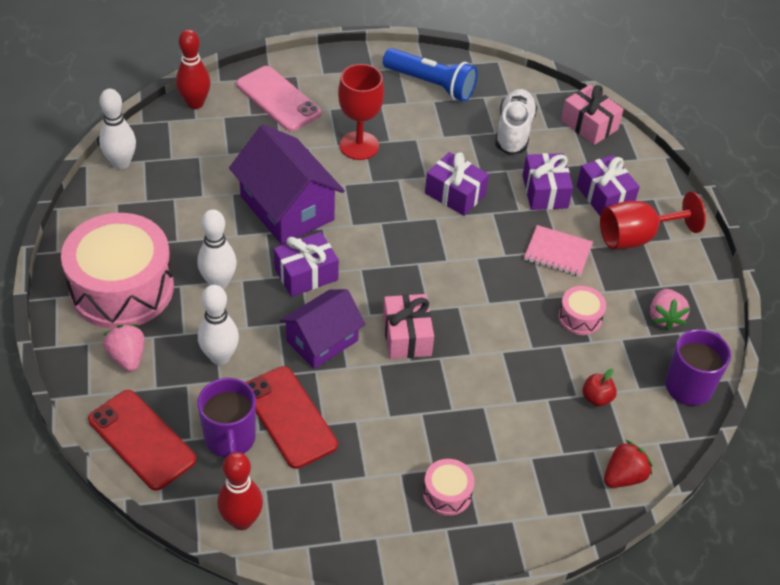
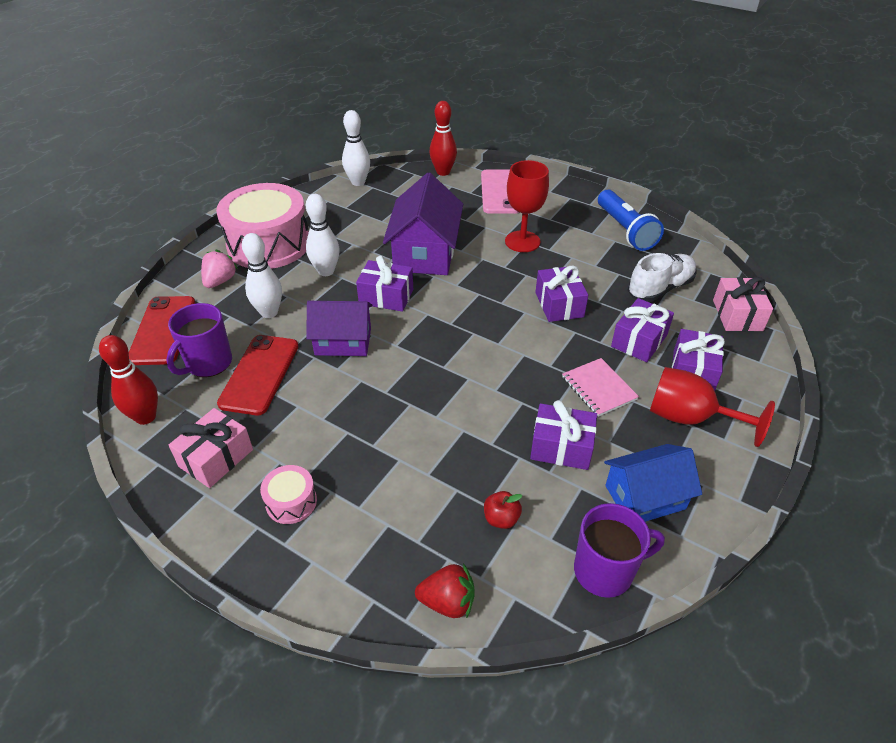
camera: 45 degrees right, 5 degrees down
(406, 336) = (404, 374): pink gift -> pink gift (216, 458)
(580, 317) = (561, 447): pink drum -> purple gift
(664, 317) = (645, 497): pink strawberry -> blue house

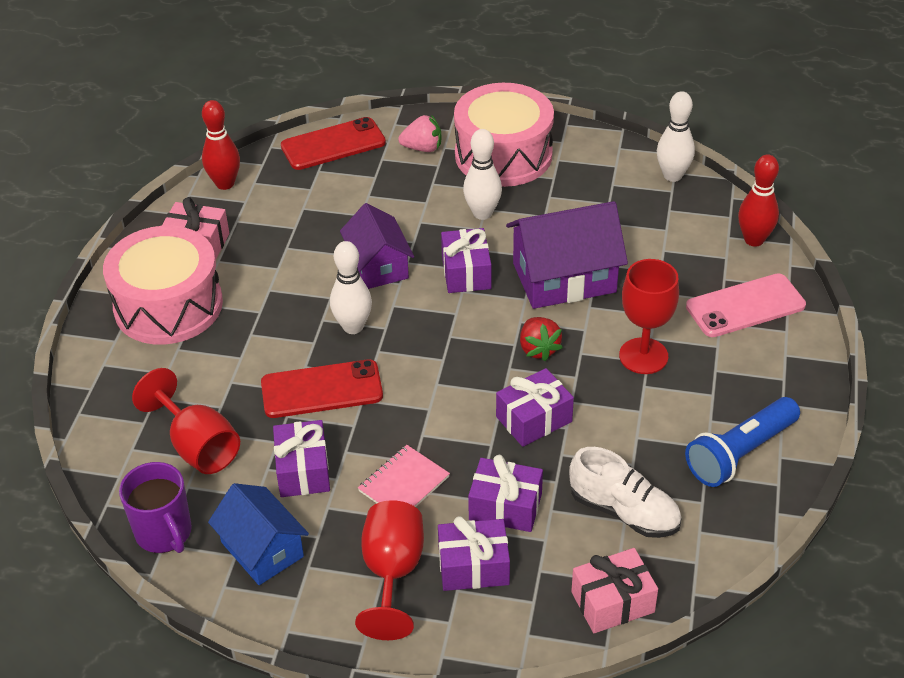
camera: 70 degrees right, 0 degrees up
(208, 363) = (304, 191): purple mug -> none
(259, 374) = (306, 228): red phone -> red phone (321, 389)
(269, 312) = (394, 199): white bowling pin -> white bowling pin (353, 327)
(291, 502) = (168, 305): pink drum -> pink drum, size x2.34
(447, 602) = (102, 434): red strawberry -> red strawberry (538, 349)
(501, 519) = (198, 446): red apple -> red goblet

